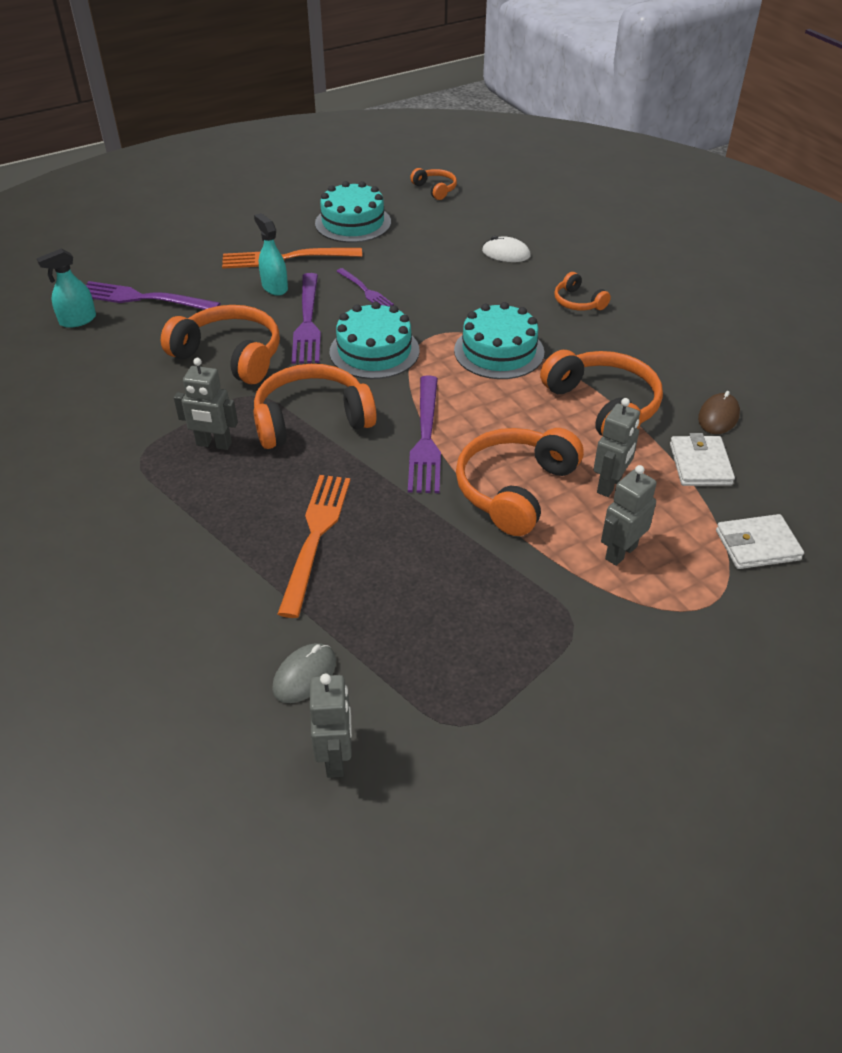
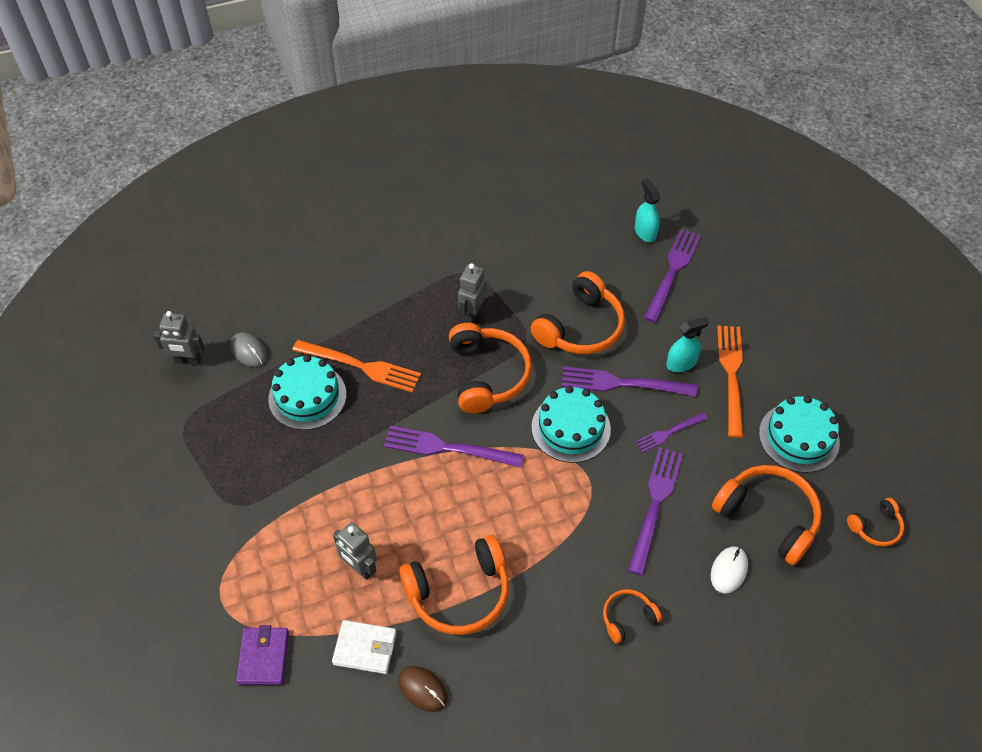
camera: 100 degrees right, 10 degrees up
(451, 294) = (655, 504): none -> purple fork
(499, 351) = (554, 526): turquoise cake -> turquoise cake (307, 396)
(515, 489) = (373, 498): orange headphones -> orange headphones (768, 517)
(620, 552) = (288, 554): grey robot -> none
(757, 545) = (263, 657): white wallet -> purple wallet

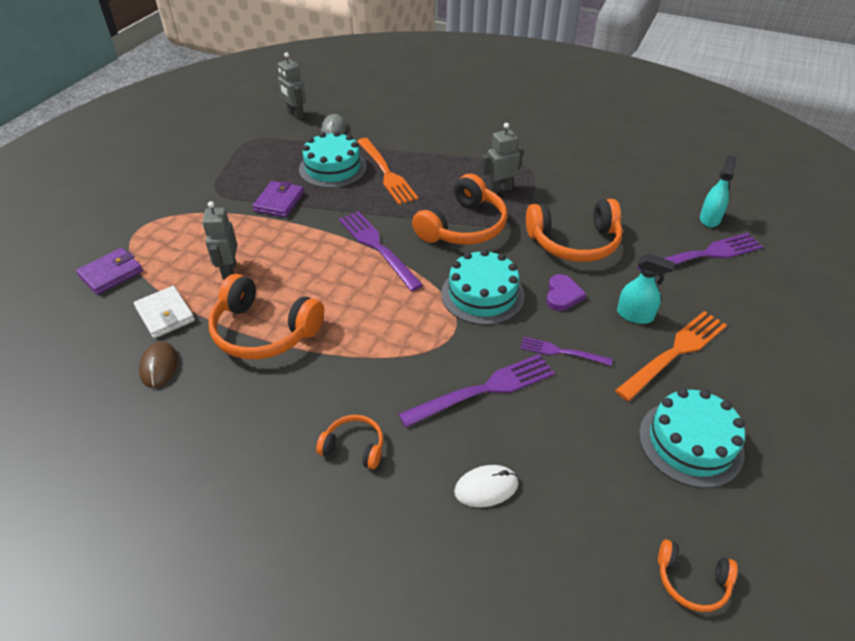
camera: 45 degrees right, 10 degrees down
(308, 469) = (279, 202): none -> purple wallet
(622, 383) = (562, 295): purple fork -> purple heart
(768, 517) = (578, 478): orange headphones -> none

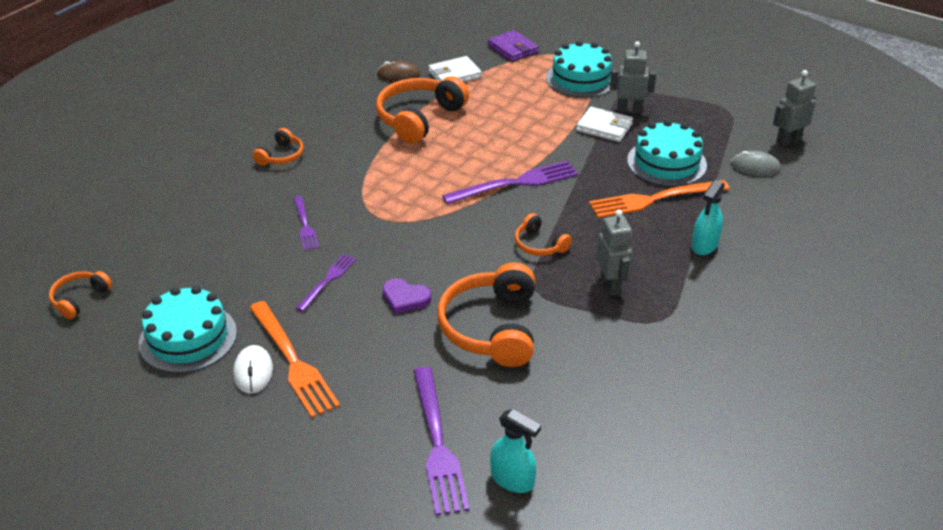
camera: 100 degrees right, 5 degrees down
(229, 270) = (502, 101): grey robot -> grey robot (629, 110)
(279, 202) = (604, 127): purple wallet -> white wallet
(463, 226) = (539, 244): orange headphones -> orange headphones, size x0.51
(482, 294) = (424, 242): turquoise cake -> turquoise cake (581, 79)
(484, 389) = (305, 226): purple fork -> purple fork, size x0.57
(486, 487) = (212, 213): white mouse -> white mouse (253, 371)
(635, 315) = (356, 346): turquoise spray bottle -> turquoise spray bottle (704, 245)

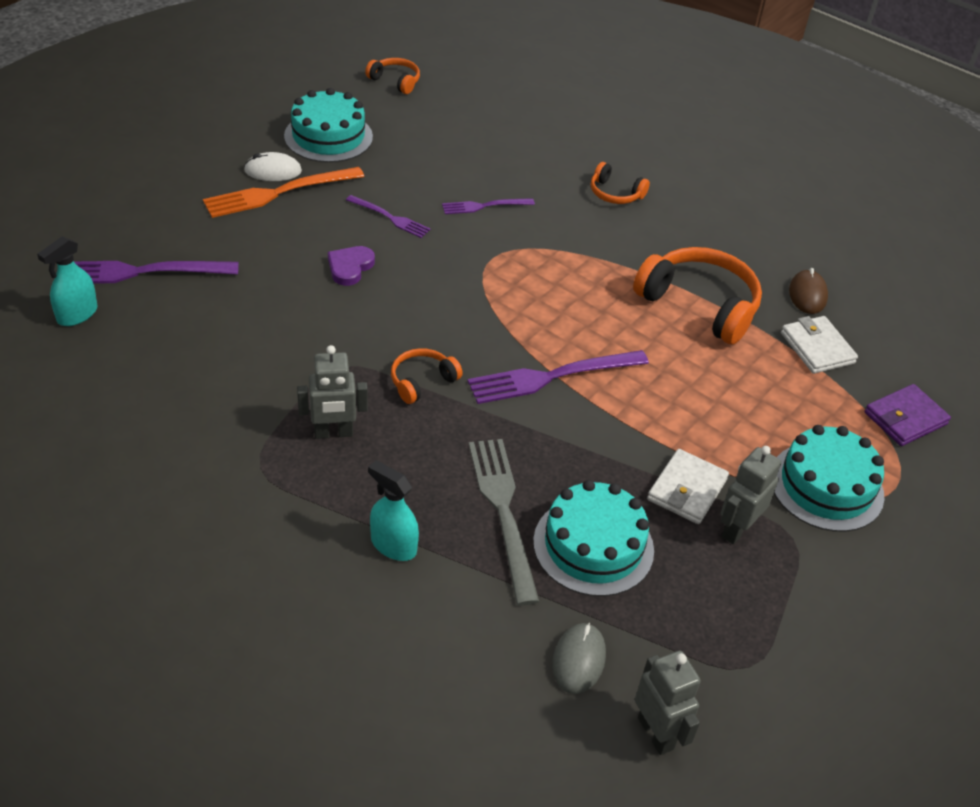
camera: 90 degrees right, 5 degrees up
(491, 328) = (287, 324): orange headphones -> none
(516, 183) = (551, 377): purple fork -> purple fork turned 90 degrees clockwise
(629, 110) = (737, 529): grey robot -> grey robot turned 150 degrees counterclockwise
(653, 199) = (502, 511): orange fork -> grey fork

